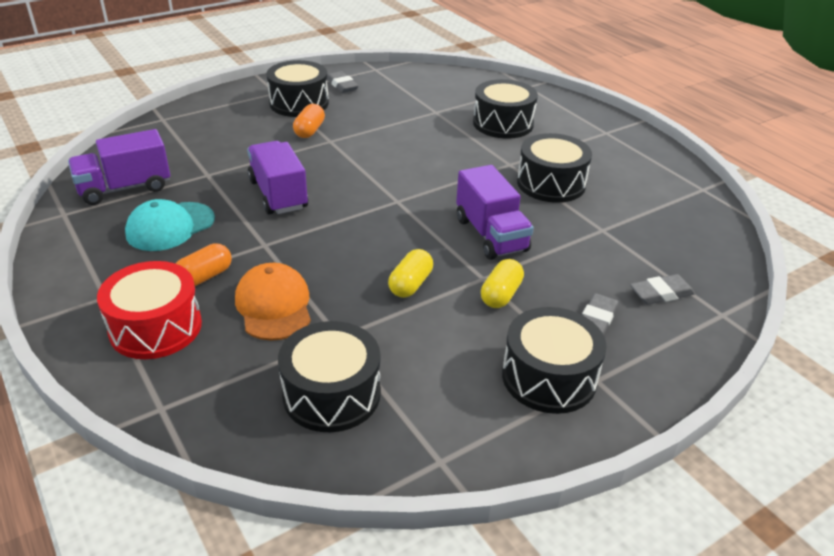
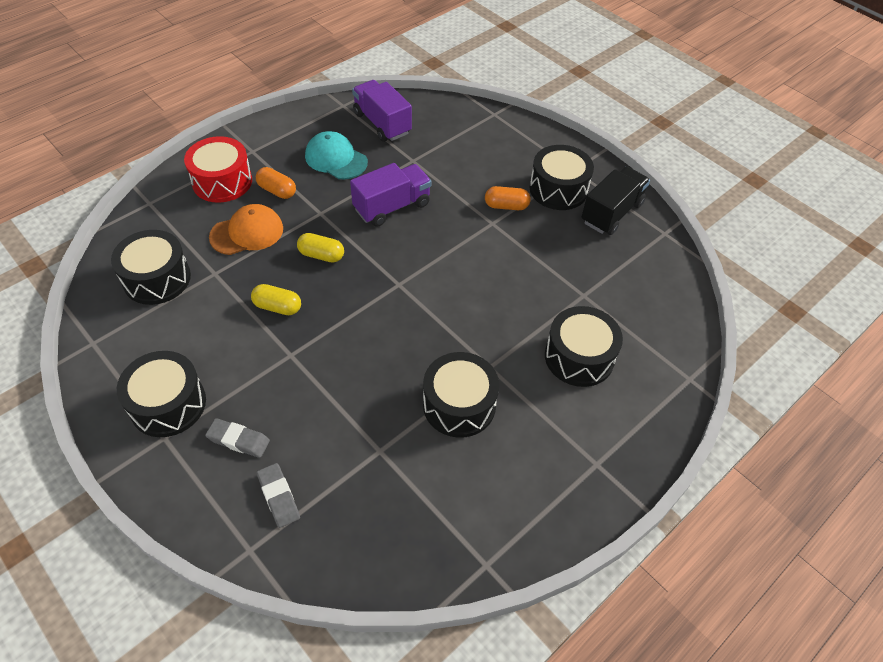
camera: 80 degrees right, 15 degrees up
(342, 85) = (611, 213): grey eraser -> black truck
(491, 235) = (356, 357): purple truck -> none
(501, 295) = (268, 368): yellow capsule -> yellow capsule (321, 255)

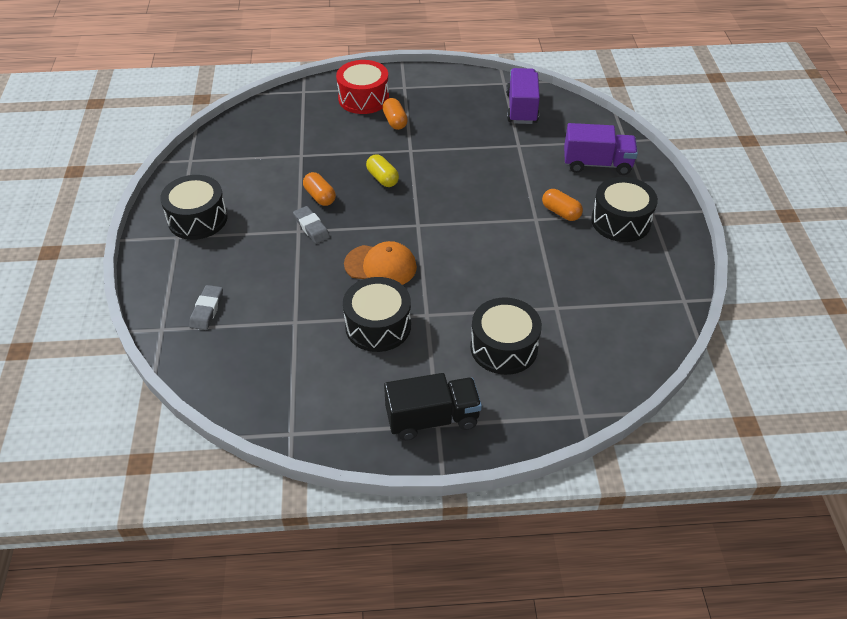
camera: 40 degrees right, 5 degrees down
(157, 279) = (263, 141): black drum -> none
(238, 440) = (216, 263): grey eraser -> grey eraser (311, 227)
(247, 233) = (347, 139): orange cap -> orange cap (381, 266)
(277, 307) = (320, 197): yellow capsule -> orange capsule
(336, 159) = (459, 118): turquoise cap -> none
(392, 207) = (467, 170): purple truck -> purple truck (597, 164)
(611, 213) = (650, 261): black truck -> black truck (432, 419)

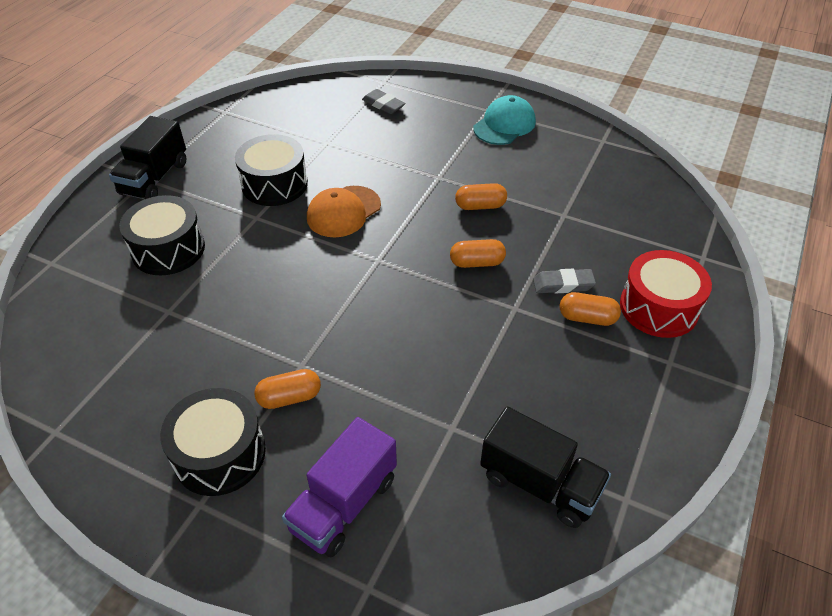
camera: 120 degrees right, 0 degrees up
(197, 219) = (504, 125): black drum -> turquoise cap
(311, 227) = (437, 186): grey eraser -> grey eraser (563, 284)
(382, 178) = (477, 263): yellow capsule -> orange capsule
(521, 108) = (539, 483): purple truck -> black truck

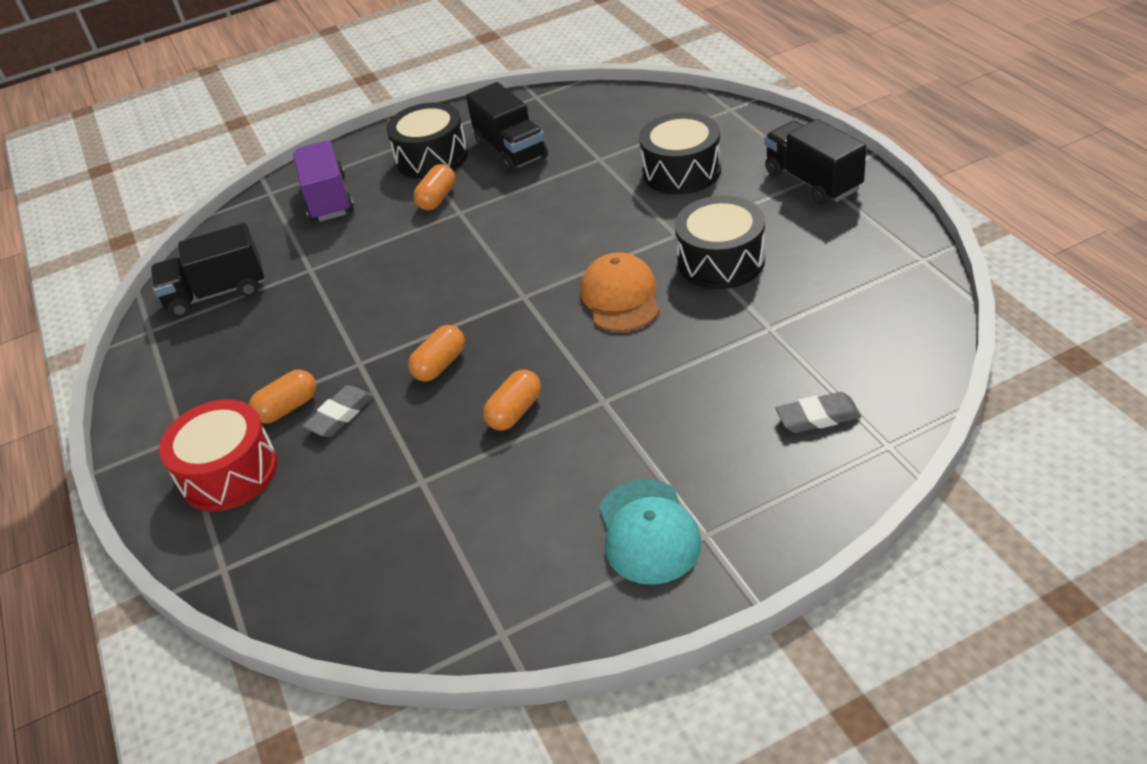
camera: 135 degrees right, 5 degrees down
(178, 388) = (511, 150): none -> black truck

